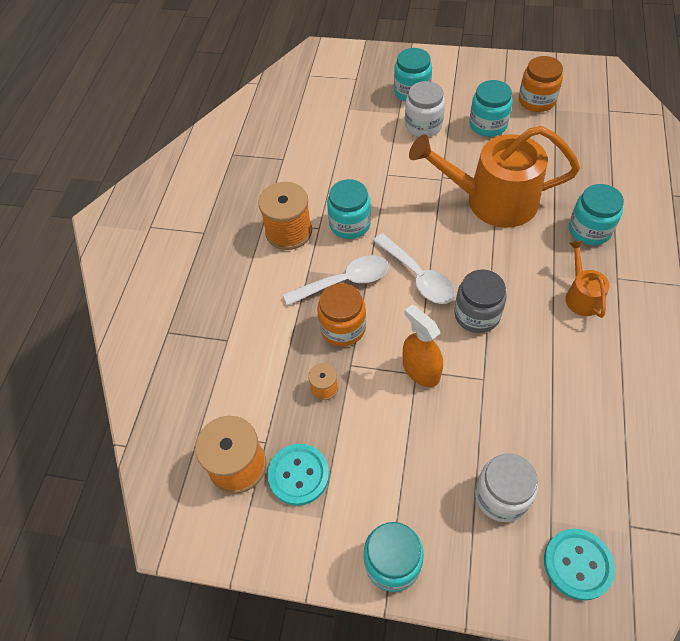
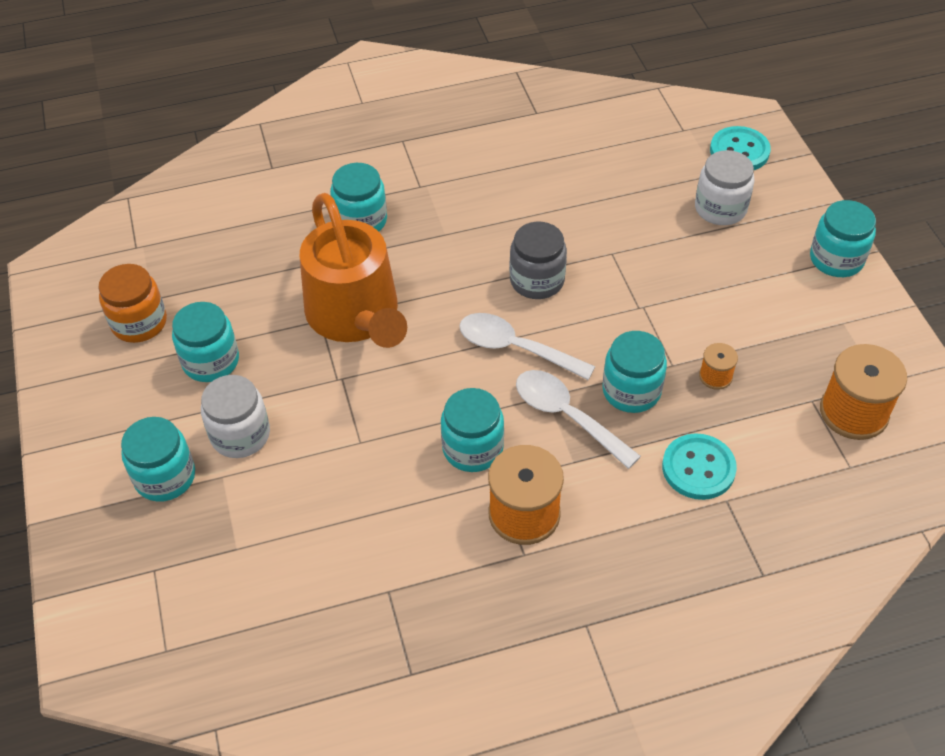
camera: 120 degrees left, 5 degrees down
(298, 475) = (820, 357): turquoise button -> turquoise button (698, 468)
(343, 328) = (631, 391): orange jar -> turquoise jar
(417, 276) = (516, 348): white spoon -> white spoon turned 90 degrees counterclockwise
(421, 370) = (636, 303): orange spray bottle -> none
(581, 296) = (460, 207): orange watering can -> none

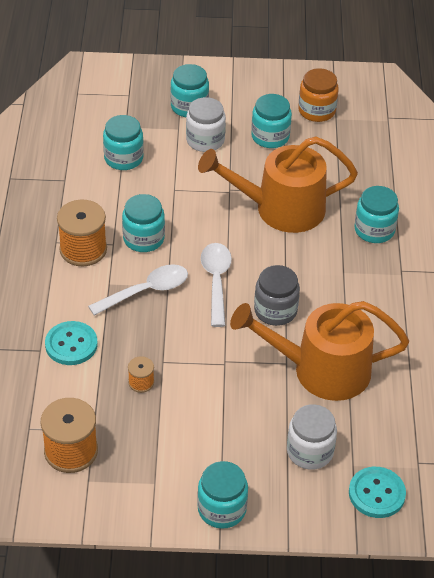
camera: 105 degrees right, 5 degrees down
(516, 348) = (216, 281): white spoon -> white spoon turned 45 degrees counterclockwise
(605, 222) = (321, 370): none -> orange watering can
(631, 391) = (151, 331): turquoise jar -> turquoise jar (123, 158)

